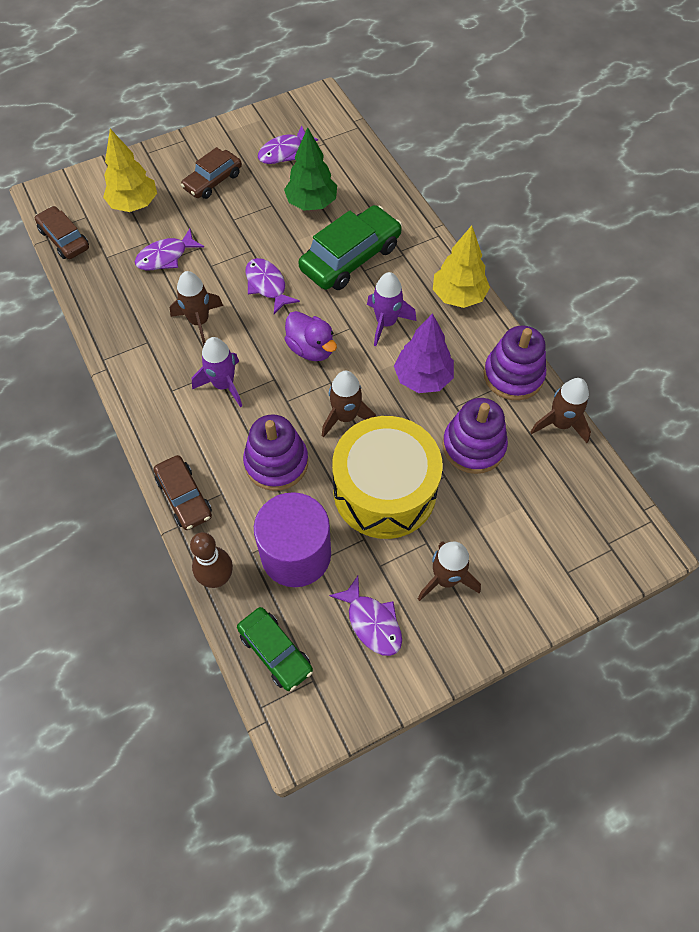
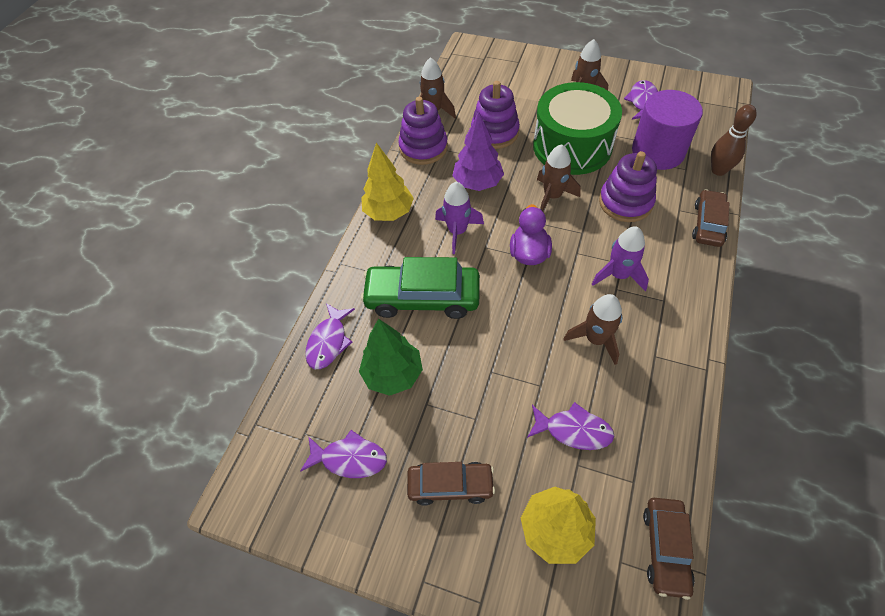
camera: 130 degrees left, 5 degrees down
(267, 285) = (510, 327): purple fish -> purple fish (329, 342)
(275, 651) = (709, 121): green car -> none
(384, 491) = (572, 146): yellow drum -> green drum

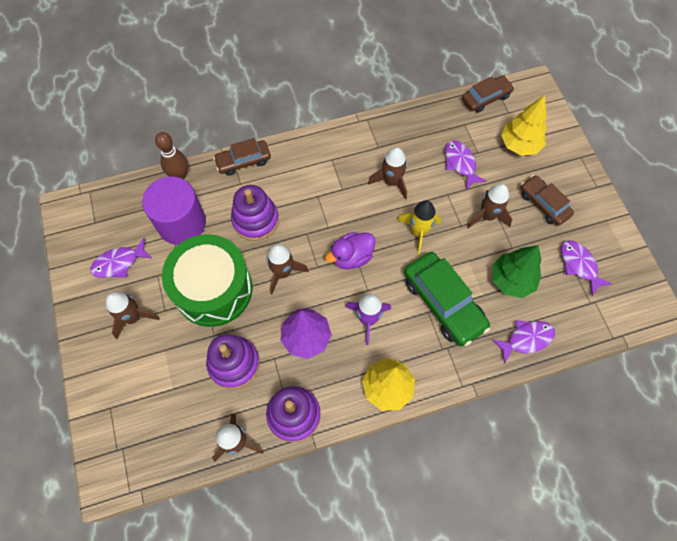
camera: 130 degrees left, 10 degrees up
(482, 407) = (487, 216): none -> brown rocket
(514, 326) = (418, 232): none -> yellow rocket
(618, 275) = (329, 193): purple rocket -> none

